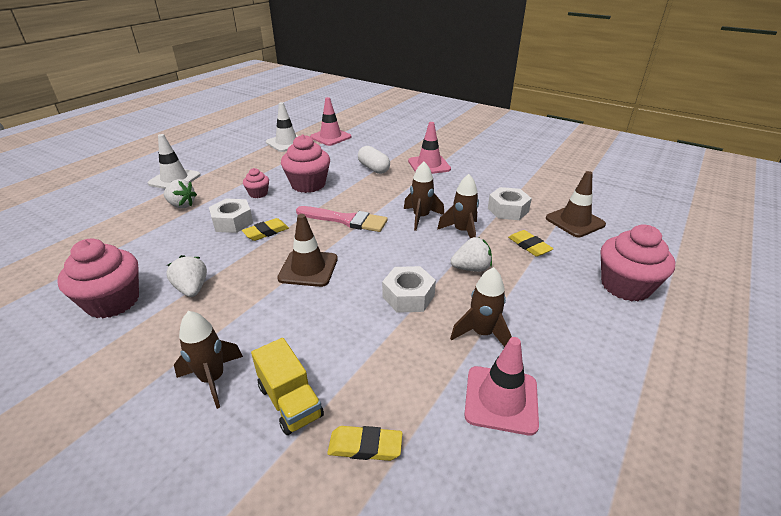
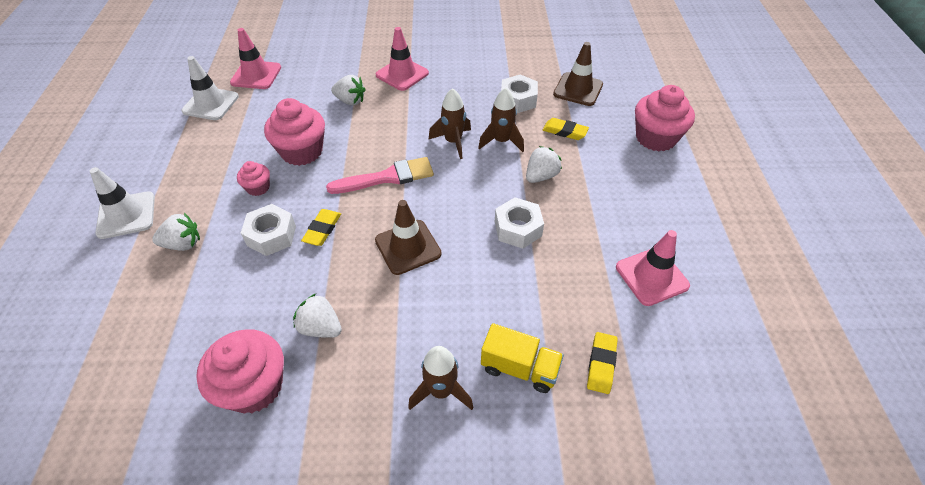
camera: 35 degrees left, 15 degrees up
(365, 446) = (601, 364): yellow eraser -> yellow eraser turned 45 degrees counterclockwise
(373, 168) = (350, 101): white capsule -> white strawberry
(482, 333) = (598, 232): brown rocket -> none

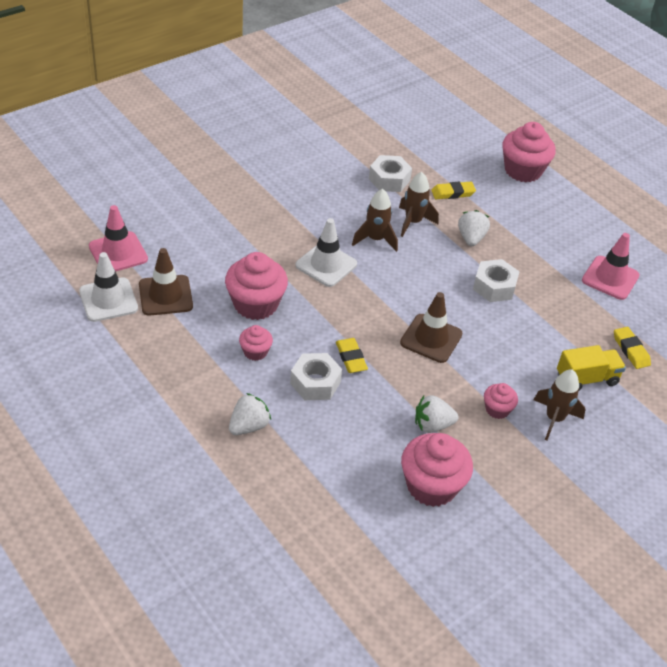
camera: 40 degrees left, 5 degrees down
(126, 215) = (164, 431): white traffic cone -> white traffic cone (326, 265)
(350, 101) = (244, 240): white strawberry -> none
(387, 177) = (355, 293): pink brush -> none
(395, 347) = (497, 409): none -> pink cupcake
(402, 74) = (262, 195): pink traffic cone -> none
(578, 89) = (427, 151): brown traffic cone -> brown traffic cone (165, 295)

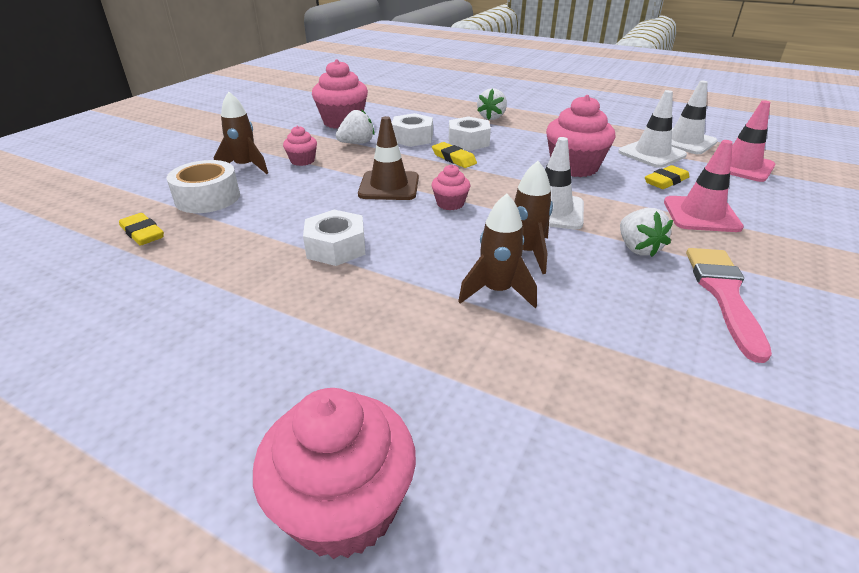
camera: 160 degrees right, 10 degrees down
(165, 295) = (651, 154): brown traffic cone -> white traffic cone
(255, 352) = (534, 144): pink cupcake -> pink cupcake (450, 204)
(294, 179) = (724, 294): none -> pink brush
(389, 179) = (598, 351): white nut -> white nut (412, 138)
(453, 193) = (471, 369): yellow eraser -> yellow eraser (666, 181)
(471, 238) = (396, 297): white strawberry -> white strawberry (637, 248)
(586, 378) = (208, 198): yellow truck -> white tape
(610, 278) = (148, 310): pink traffic cone -> pink traffic cone (701, 214)

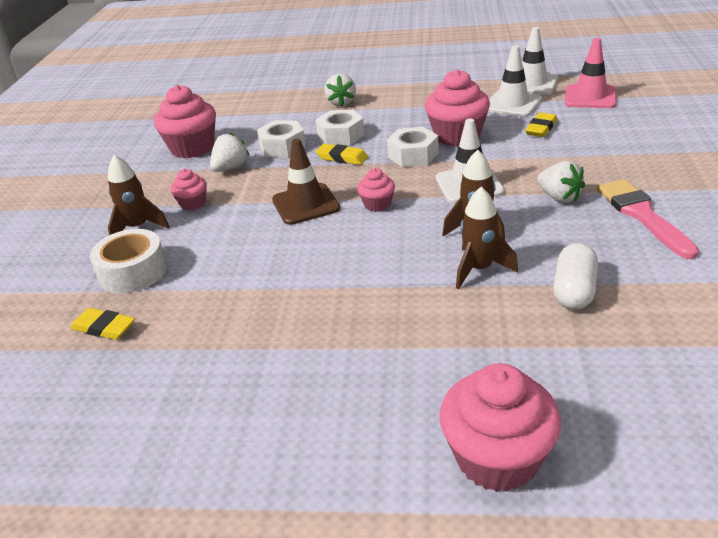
camera: 20 degrees left, 0 degrees up
(336, 247) = (311, 278): white nut -> white nut (413, 155)
(583, 348) = (574, 290): none -> white capsule
(701, 214) = (587, 152): pink traffic cone -> none

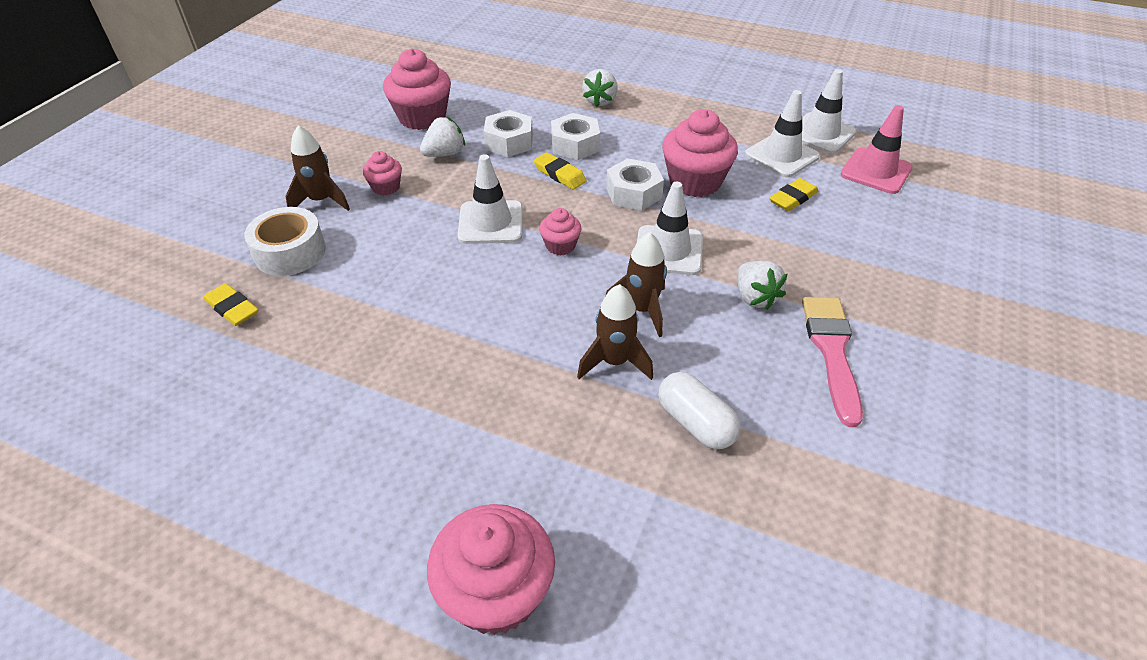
camera: 15 degrees right, 10 degrees up
(305, 204) = (491, 223): brown traffic cone -> white traffic cone
(574, 290) = (695, 423): white capsule -> white capsule turned 75 degrees counterclockwise

